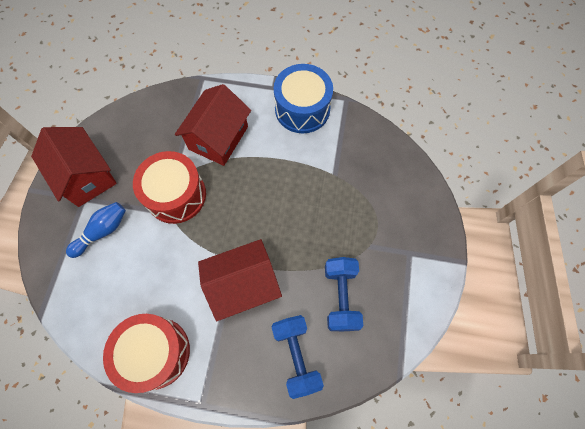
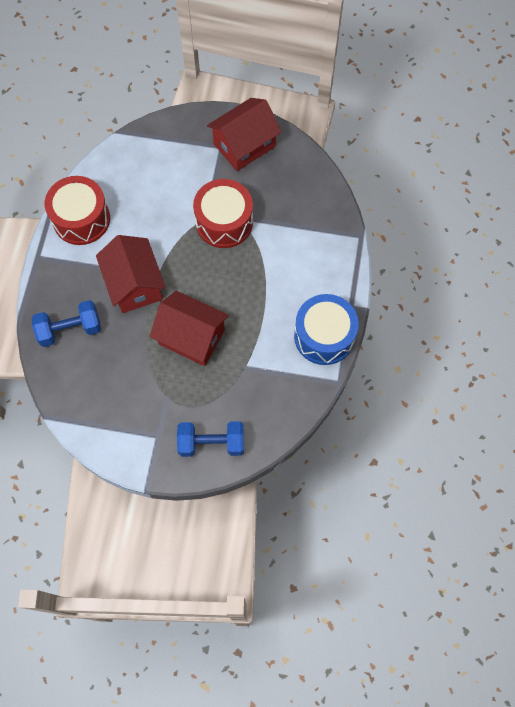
camera: 90 degrees right, 0 degrees up
(102, 231) = (189, 166): blue bowling pin -> none
(218, 138) = (287, 255): red house -> red house (191, 337)
(340, 297) = (119, 368): blue dumbbell -> blue dumbbell (211, 443)

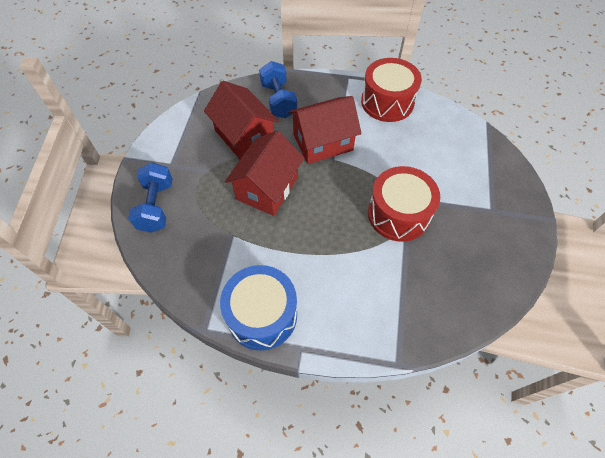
camera: 90 degrees right, 10 degrees down
(244, 145) = (500, 232): red house -> red house (244, 136)

